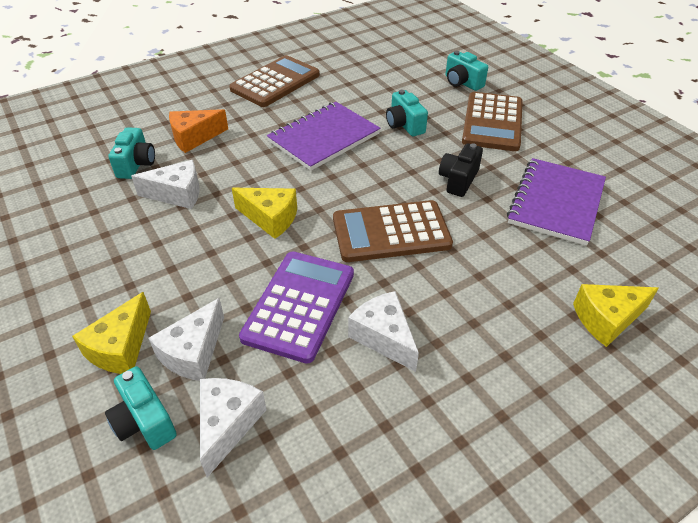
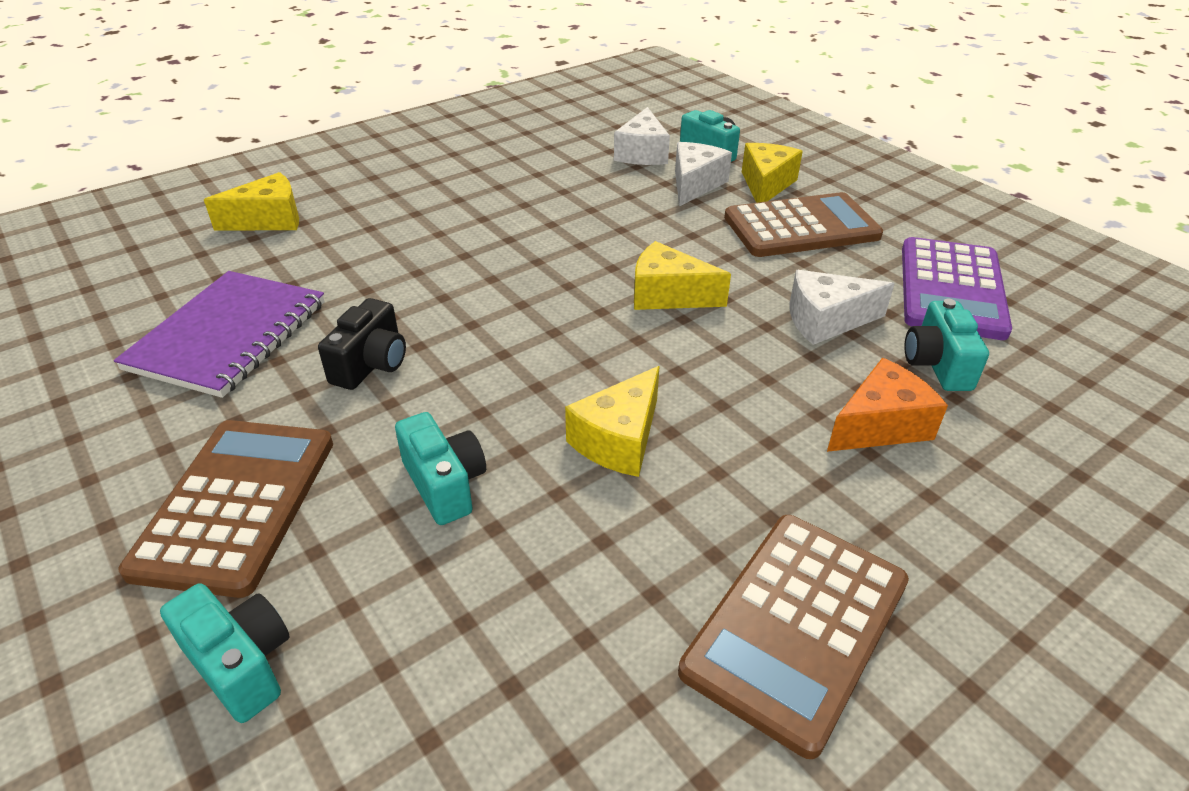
camera: 175 degrees right, 5 degrees down
(299, 305) = (603, 217): purple calculator -> purple calculator (951, 289)
(324, 138) = (619, 440): purple notebook -> yellow cheese
(384, 337) = (511, 200): white cheese -> none
(391, 232) = (495, 286): brown calculator -> brown calculator (801, 227)

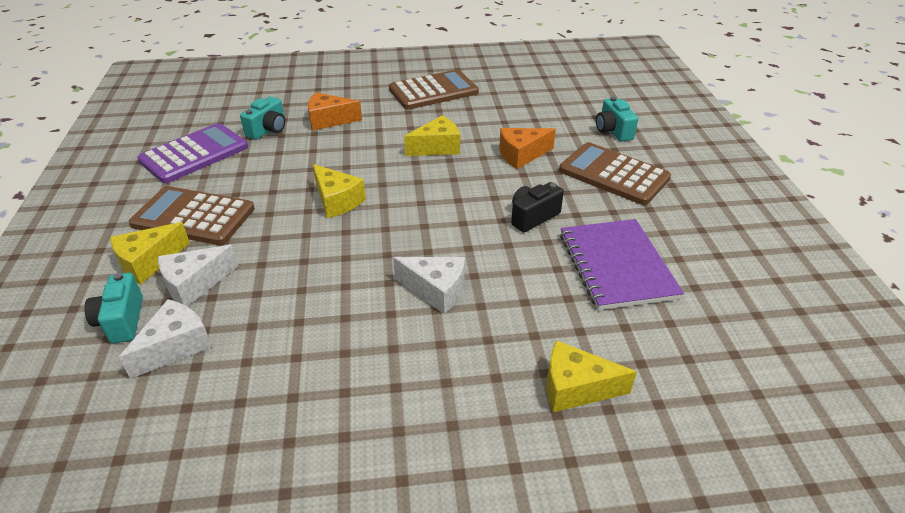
camera: 150 degrees left, 0 degrees up
(228, 336) = (616, 266): purple notebook -> purple notebook turned 60 degrees counterclockwise
(236, 504) = (613, 174): brown calculator -> brown calculator turned 90 degrees clockwise
(445, 484) = (521, 155): turquoise camera -> orange cheese
(826, 320) = (280, 161): white cheese -> white cheese (436, 290)

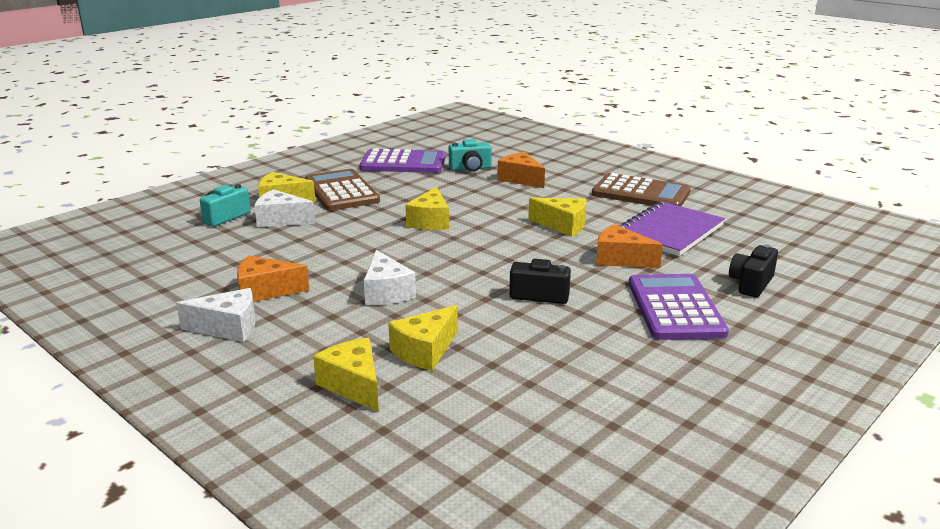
camera: 50 degrees right, 15 degrees down
(176, 346) = (222, 239): white cheese -> white cheese (228, 328)
(338, 366) = (265, 291): none -> orange cheese
(558, 318) = (425, 351): none -> yellow cheese
(613, 131) = (751, 284): turquoise camera -> black camera
(613, 174) = (675, 308): brown calculator -> purple calculator
(616, 266) = (535, 354): purple notebook -> purple notebook (669, 231)

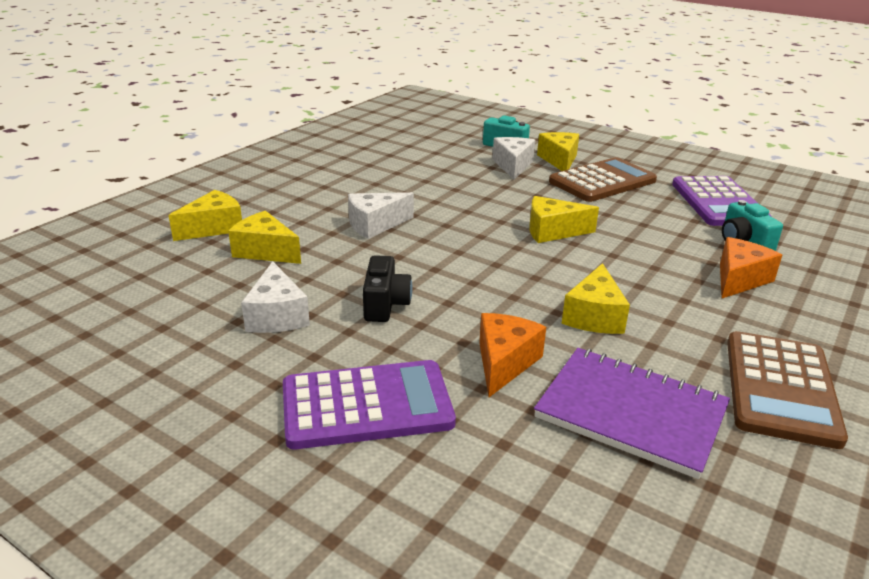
camera: 80 degrees right, 5 degrees up
(228, 328) = (305, 175): white cheese -> white cheese (277, 315)
(265, 291) = (368, 179): orange cheese -> none
(751, 284) = (462, 492): black camera -> none

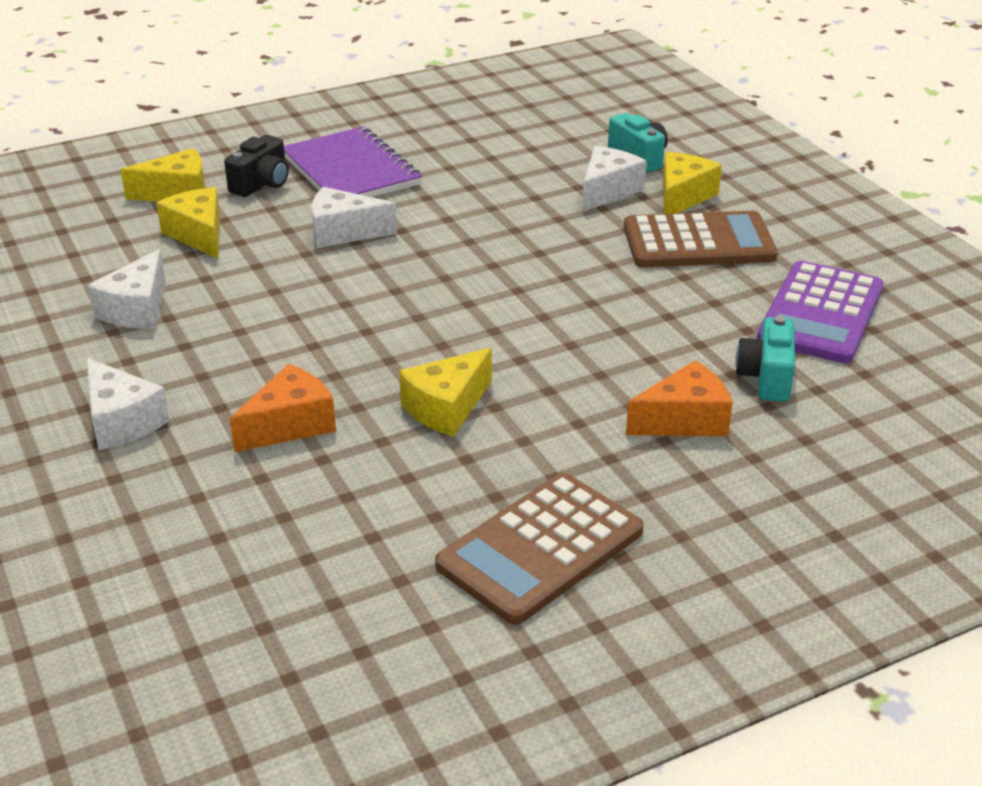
camera: 30 degrees right, 5 degrees up
(367, 405) = (121, 421): purple calculator -> white cheese
(385, 304) = (248, 328): black camera -> black camera (262, 184)
(552, 231) = (537, 294): yellow cheese -> none
(631, 413) = (348, 514): purple notebook -> purple notebook (350, 170)

